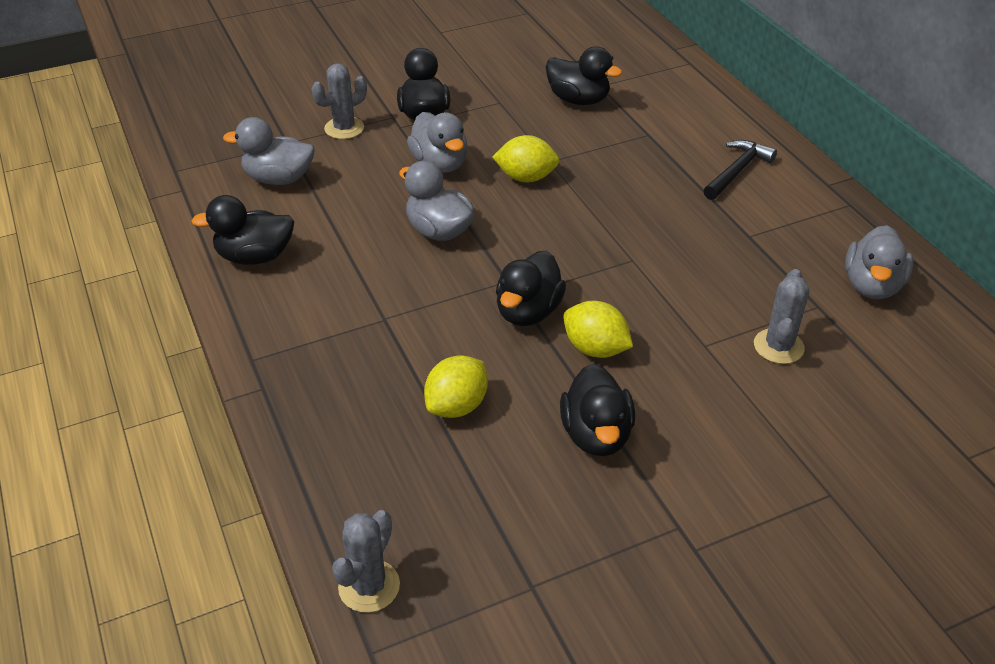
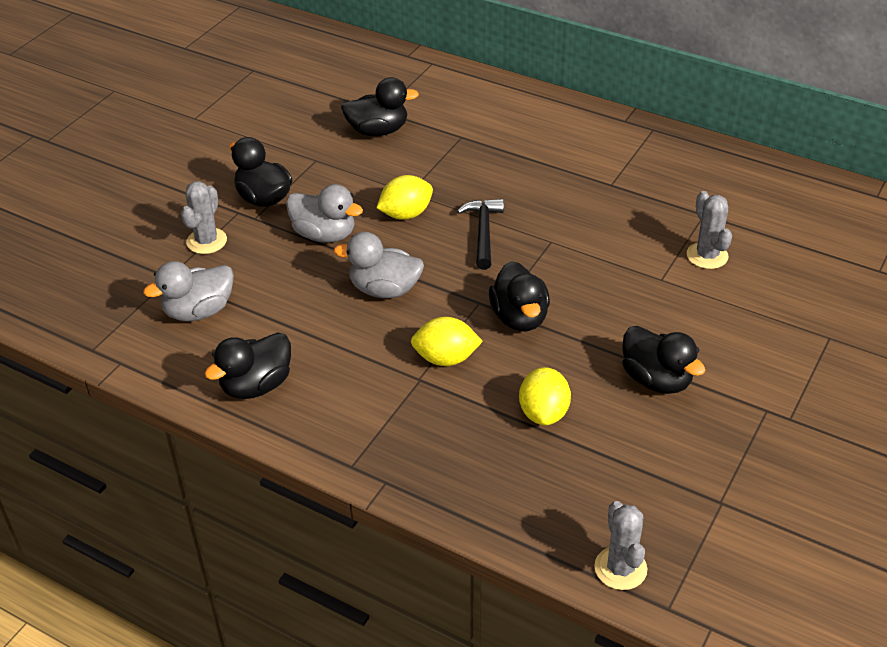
camera: 35 degrees left, 0 degrees up
(595, 349) = (593, 320): yellow lemon -> yellow lemon (446, 358)
(737, 171) = (554, 138): black hammer -> black hammer (483, 233)
(872, 286) = (722, 183): grey duck -> none

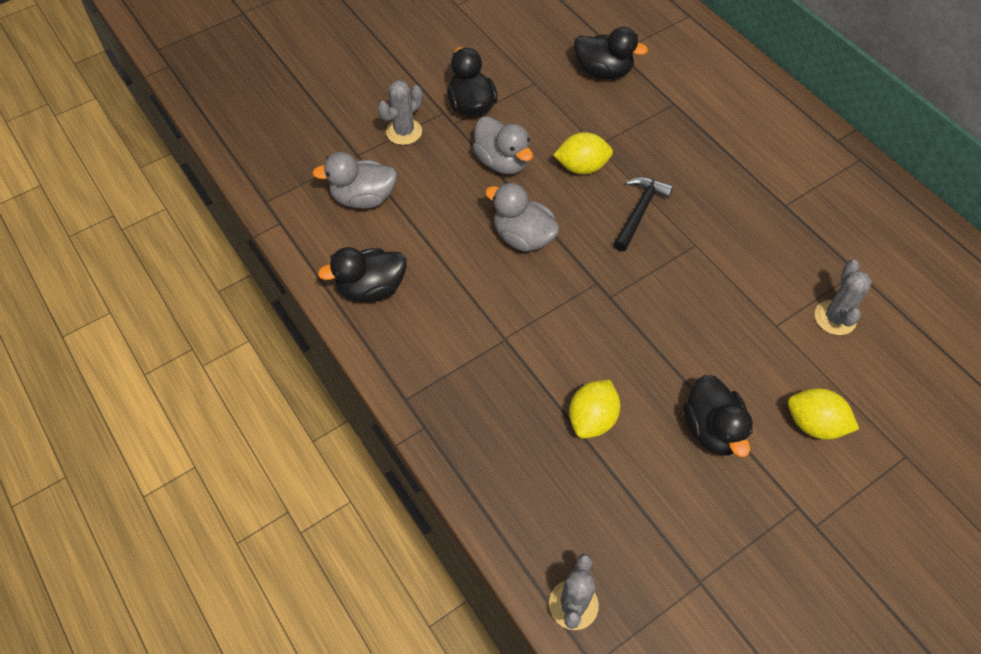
camera: 25 degrees right, 15 degrees up
(446, 358) = (538, 328): yellow lemon -> yellow lemon (814, 424)
(519, 318) = (623, 313): black duck -> none

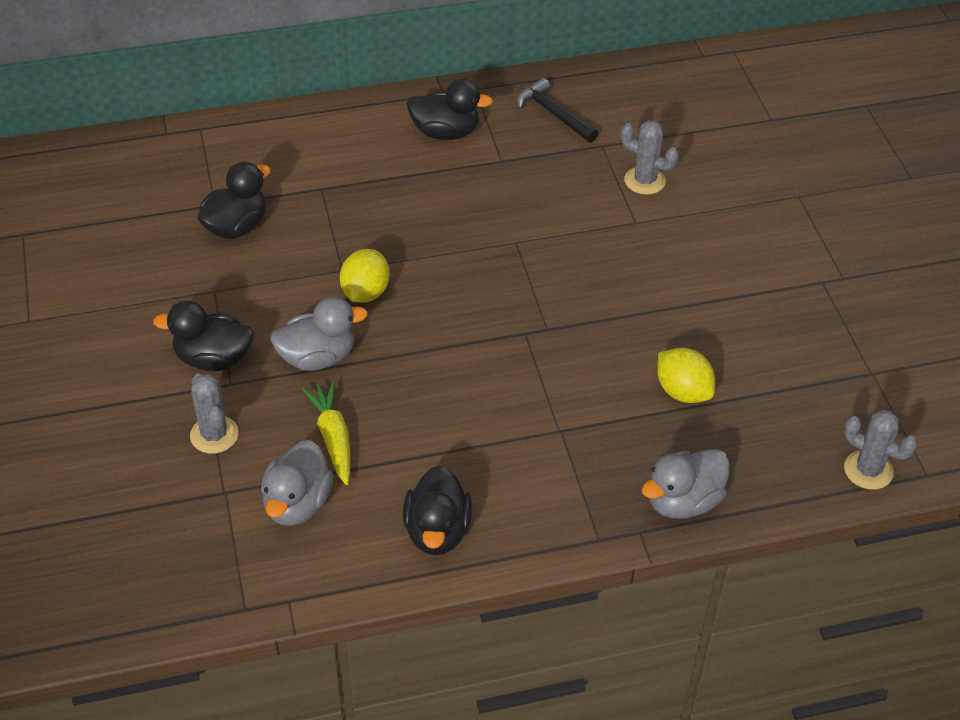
camera: 70 degrees left, 10 degrees down
(431, 197) = (333, 438): none -> yellow carrot
(523, 237) = (435, 373): grey duck -> grey duck (683, 501)
(639, 212) = (452, 268): black hammer -> black hammer (554, 114)
(712, 429) = (727, 309): black duck -> black duck (446, 132)
(814, 424) = (747, 239): yellow lemon -> none

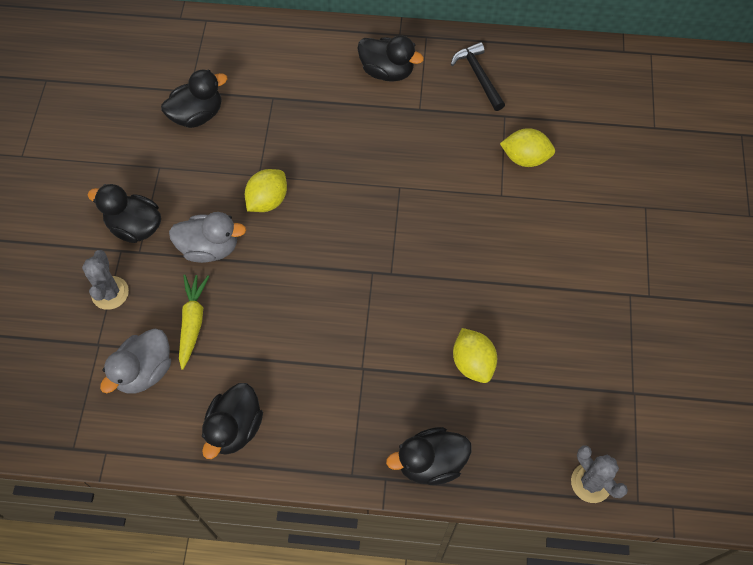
camera: 20 degrees right, 15 degrees up
(644, 181) = (525, 158): grey cactus -> yellow lemon
(683, 501) = (430, 463): grey duck -> black duck

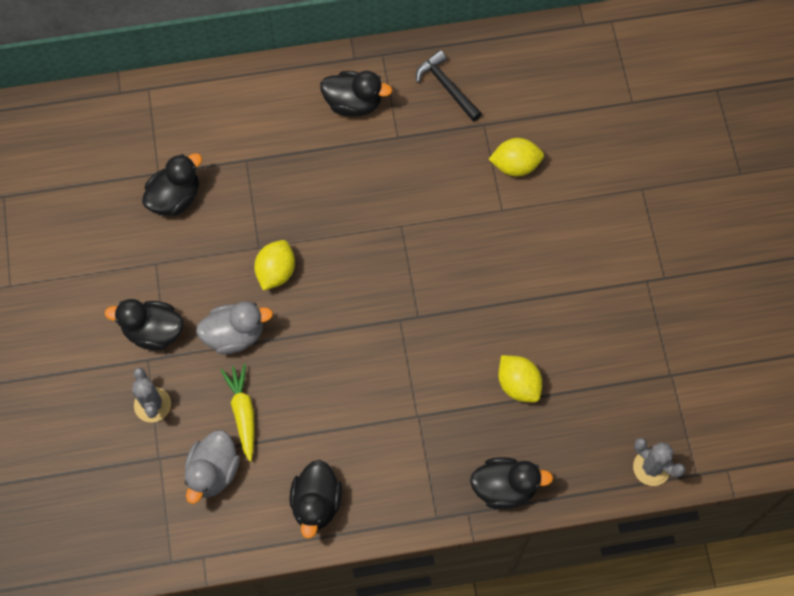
camera: 15 degrees left, 5 degrees up
(430, 463) = (505, 487): black duck -> black duck turned 150 degrees counterclockwise

